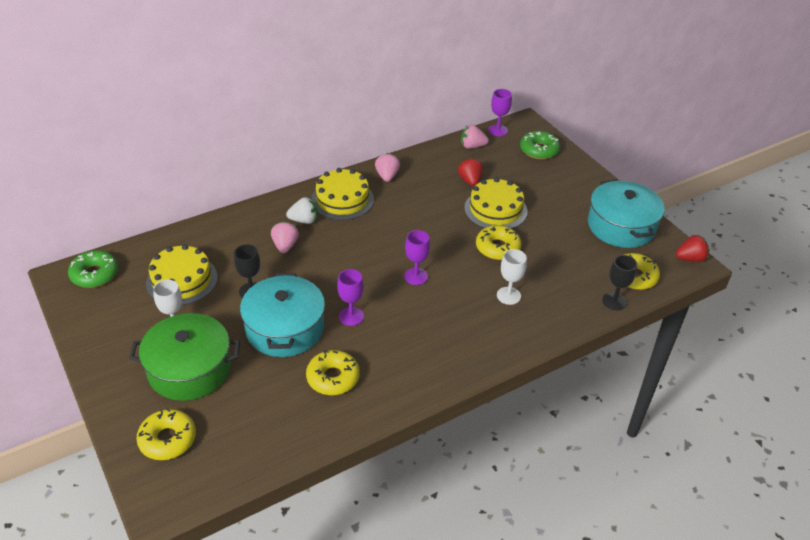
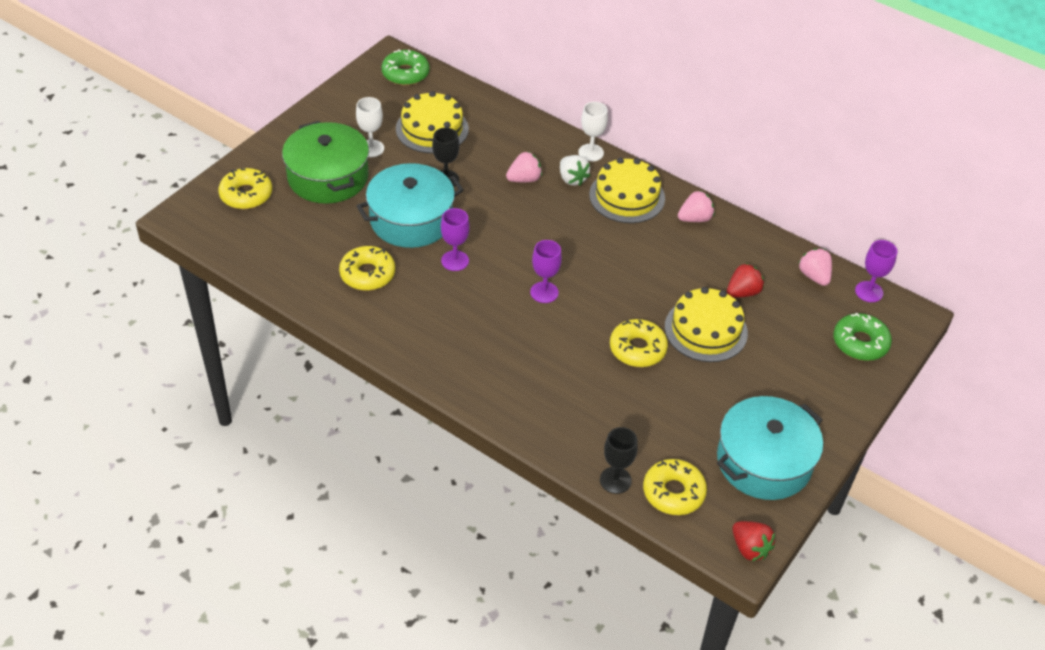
camera: 65 degrees right, 5 degrees up
(508, 295) = (563, 378): white goblet -> white goblet (591, 152)

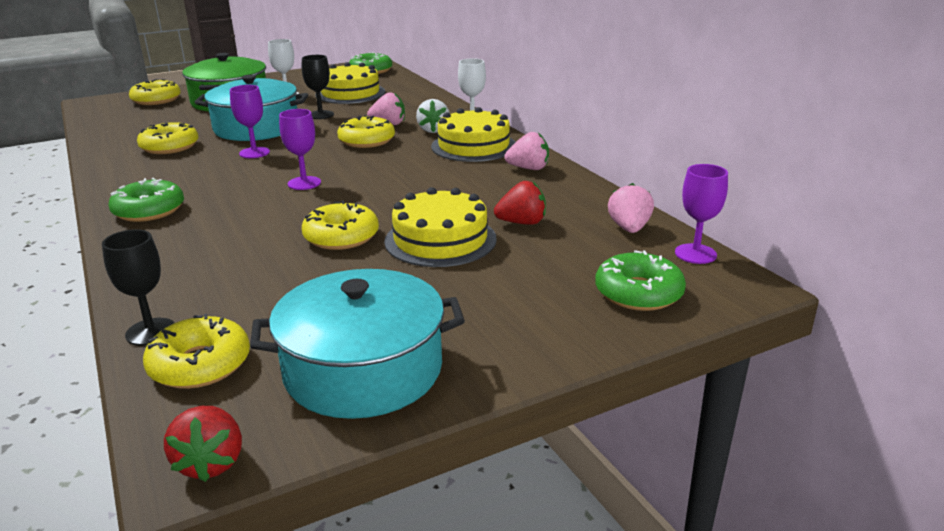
camera: 30 degrees right, 20 degrees down
(463, 366) = (149, 210): none -> green donut
(532, 213) = (367, 141): none -> yellow donut

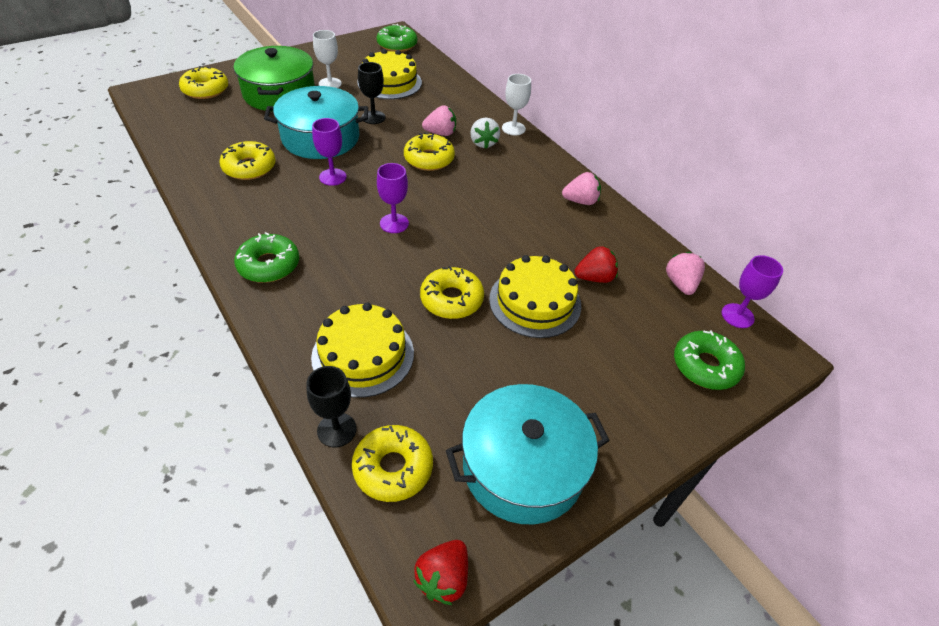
camera: 10 degrees left, 20 degrees up
(211, 463) = (443, 578): red strawberry -> red strawberry turned 45 degrees clockwise
(473, 146) = (525, 168): yellow cake -> yellow cake (363, 355)

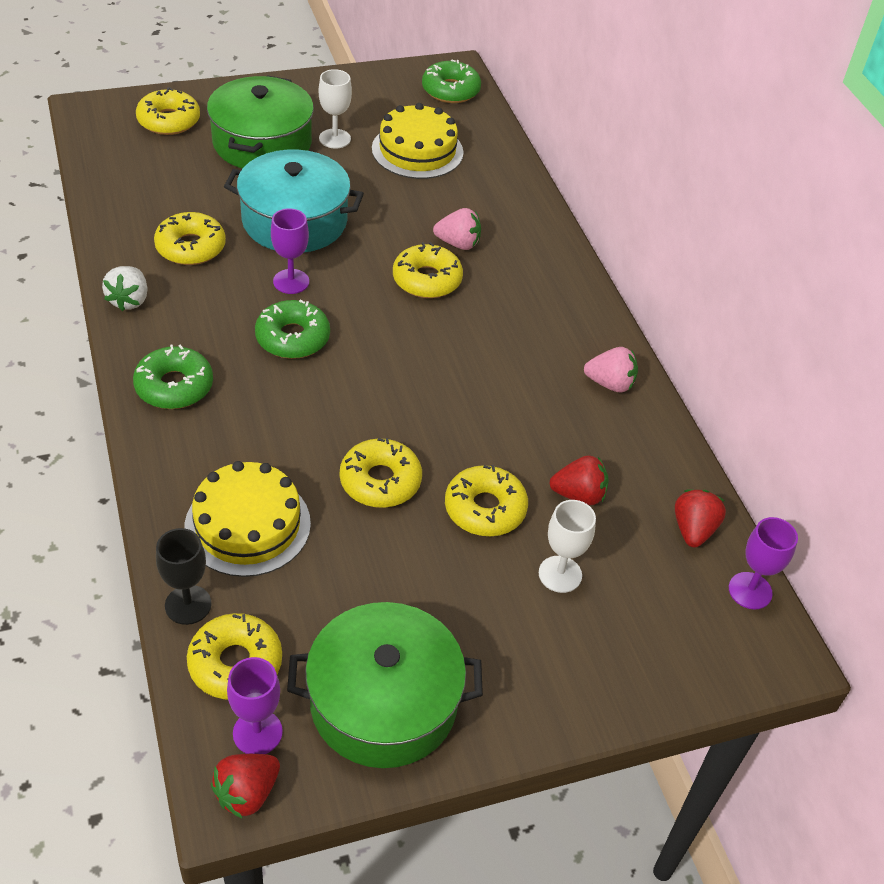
camera: 15 degrees right, 0 degrees up
(373, 117) = (375, 202): black goblet -> none
(394, 223) = (346, 363): purple goblet -> purple goblet (257, 732)
(483, 143) = (511, 270): white strawberry -> white strawberry (129, 300)
(513, 128) = (564, 255): white goblet -> white goblet (560, 574)
(523, 467) = (383, 702): turquoise pot -> green pot
(535, 302) = (485, 509): yellow cake -> yellow donut
(680, 284) = (693, 530): pink strawberry -> red strawberry
(705, 366) = (670, 644): green donut -> green donut (292, 338)

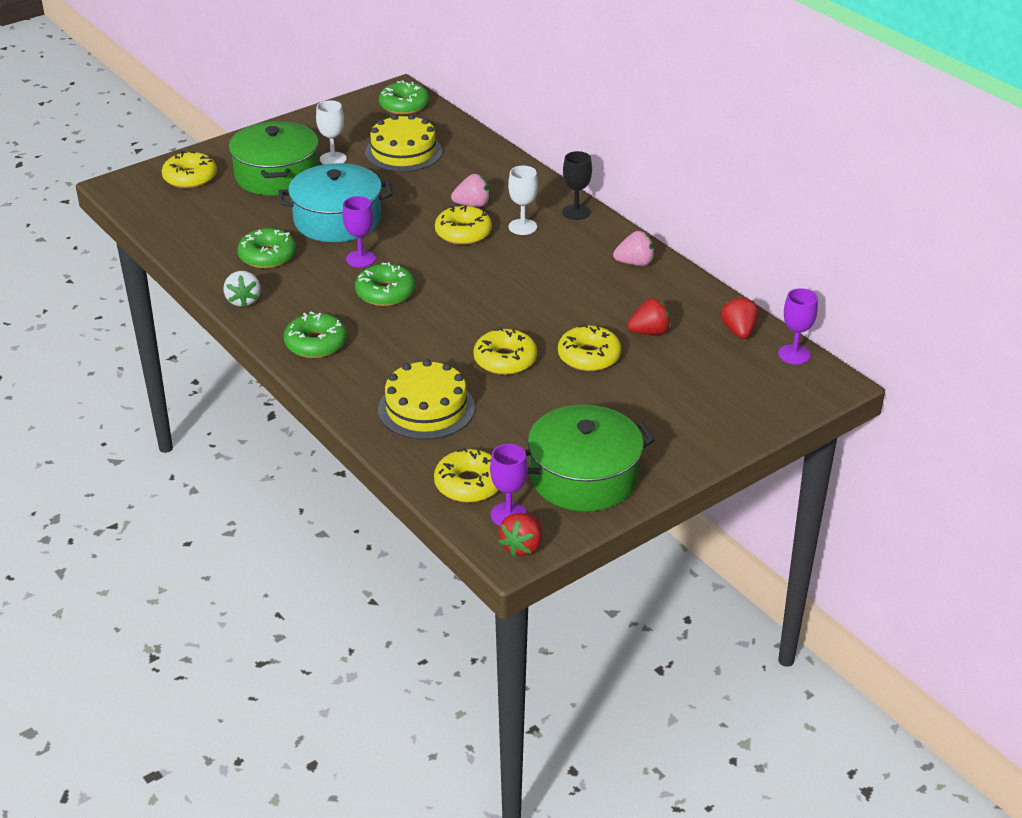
camera: 15 degrees left, 10 degrees down
(188, 605) = (414, 462): black goblet -> black goblet (576, 212)
(191, 247) = (267, 256): yellow donut -> green donut
(560, 574) = (662, 379): white goblet -> white goblet (522, 227)

